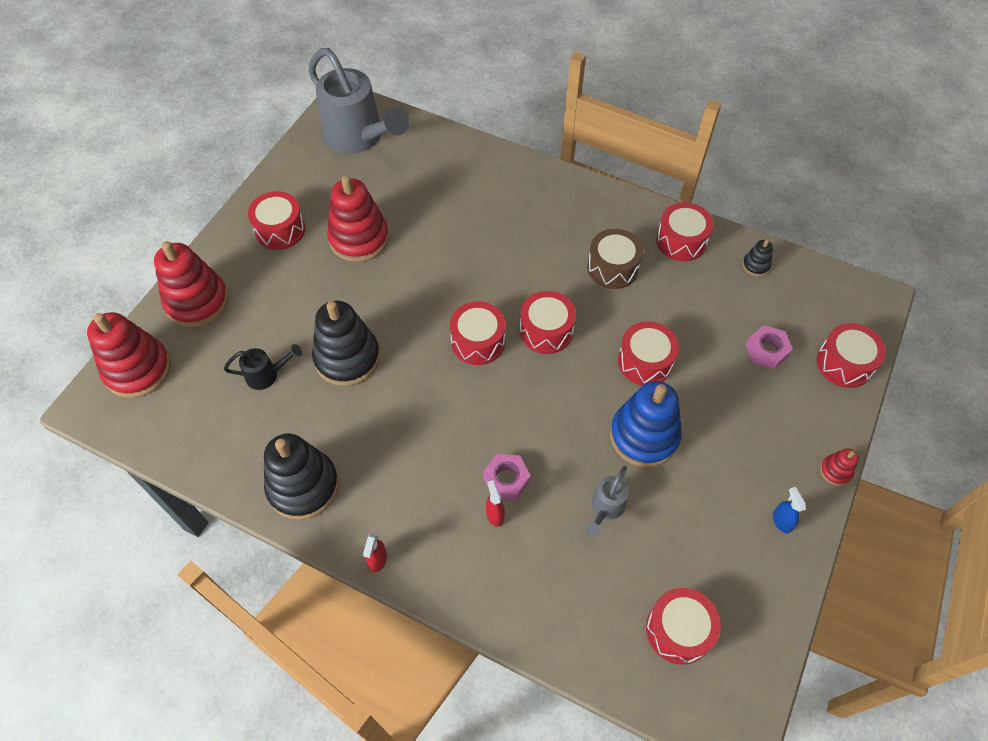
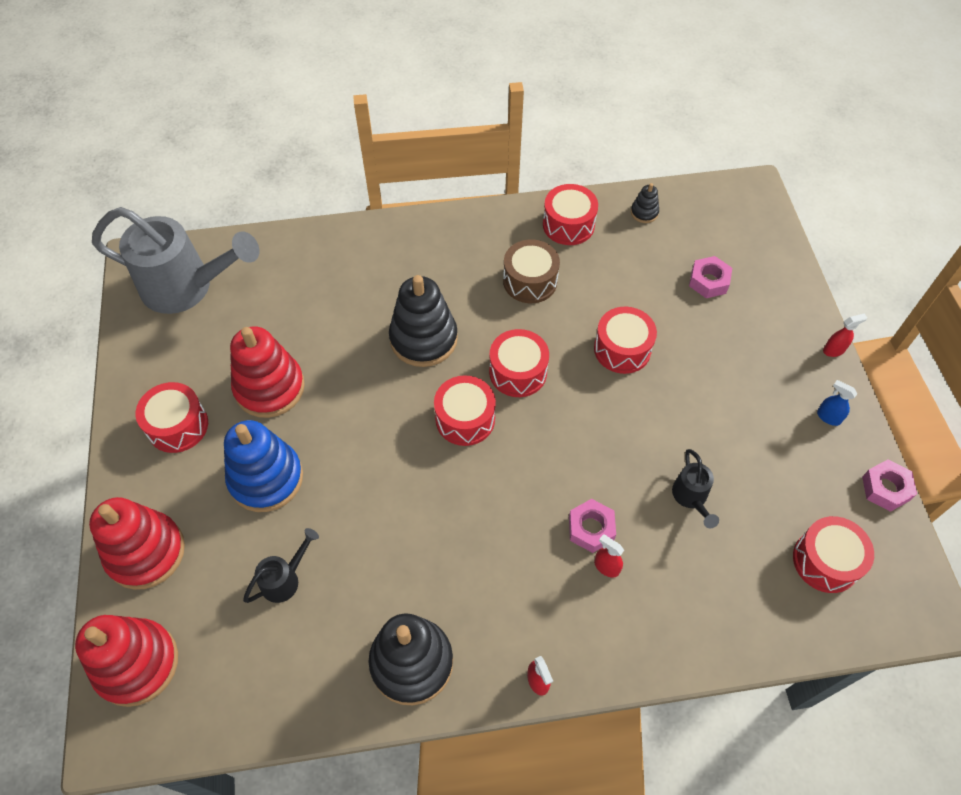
camera: 35 degrees left, 0 degrees up
(347, 358) = (353, 511): black stacking toy -> black stacking toy (423, 339)
(605, 508) = (691, 498): grey watering can -> black watering can
(644, 436) = (672, 414): blue stacking toy -> blue stacking toy (266, 478)
(784, 610) = (885, 488): none -> pink nut
(835, 471) = (834, 350): red stacking toy -> red spray bottle
(844, 363) = (772, 257): red drum -> none

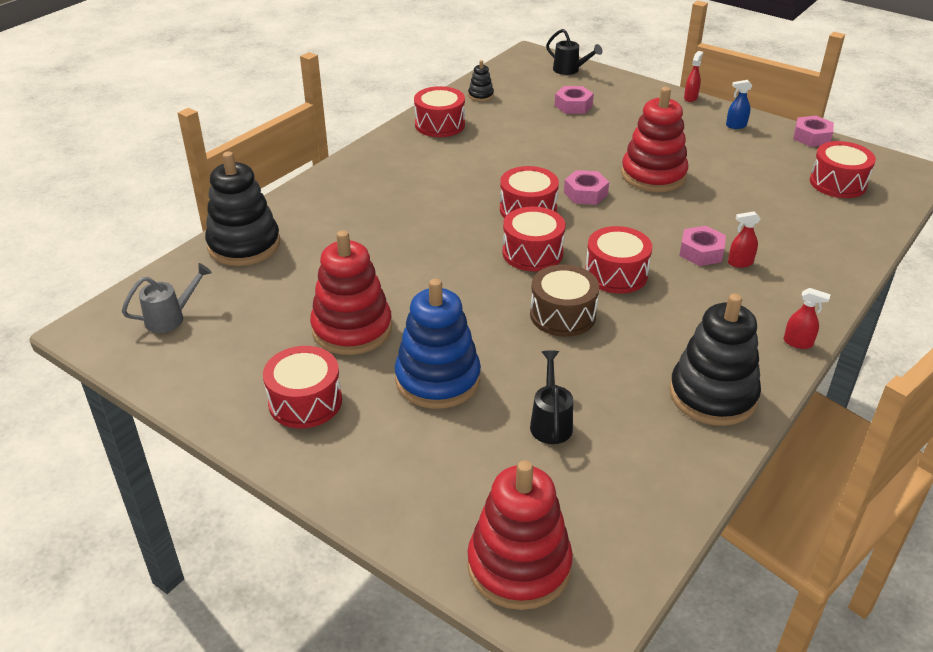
camera: 45 degrees left, 20 degrees down
(146, 552) = (408, 495): red stacking toy -> red stacking toy (653, 175)
(187, 287) = (171, 318): grey watering can -> grey watering can, size x0.45
(423, 339) = (432, 232): black stacking toy -> black stacking toy (244, 245)
(530, 281) = (460, 163): brown drum -> brown drum (562, 315)
(584, 391) = (585, 193): none -> pink nut
(622, 349) = (575, 162): red drum -> red drum (616, 274)
(691, 498) = (729, 202): black watering can -> black watering can (569, 70)

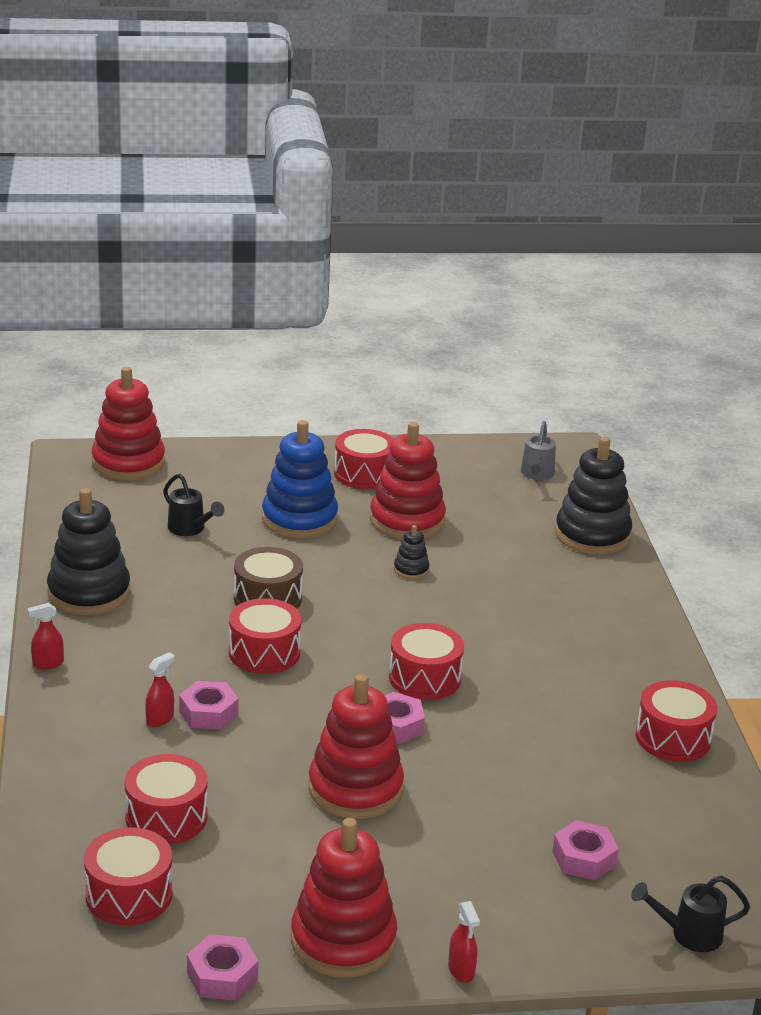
camera: 135 degrees right, 10 degrees down
(481, 95) = (710, 811): black stacking toy -> black stacking toy (411, 570)
(532, 253) = (360, 637): red drum -> red drum (166, 817)
(736, 126) = (343, 940): blue spray bottle -> red stacking toy

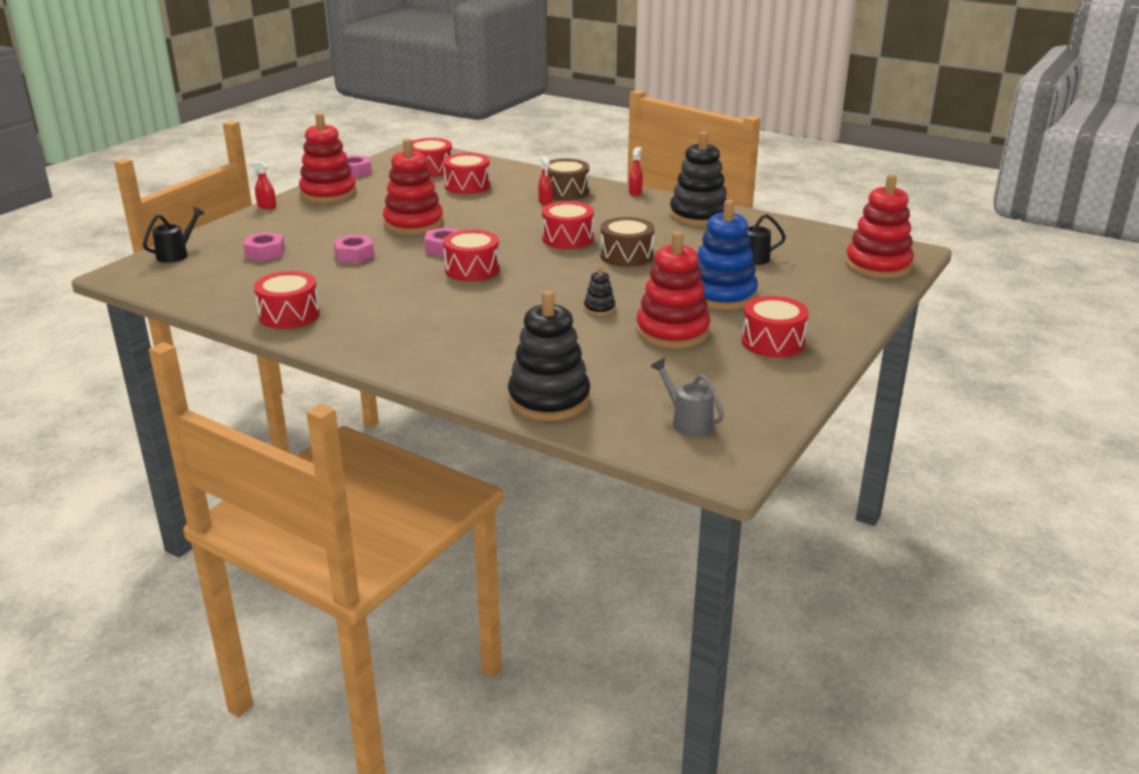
camera: 130 degrees right, 0 degrees up
(103, 718) = (565, 192): none -> brown drum
(208, 713) = (532, 212): pink nut -> pink nut (354, 255)

